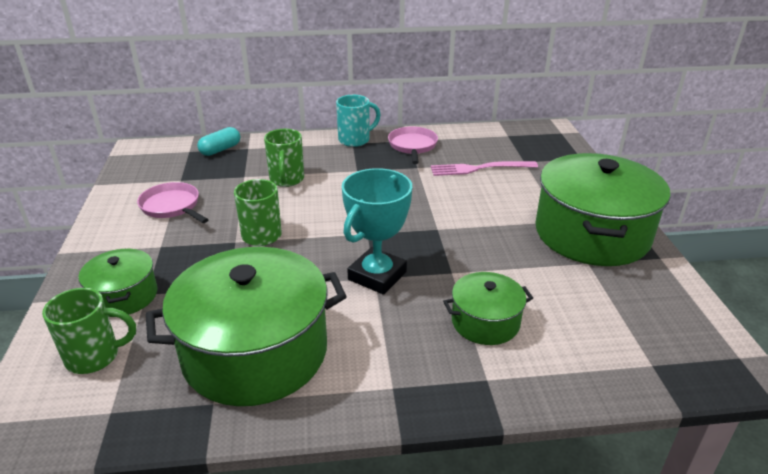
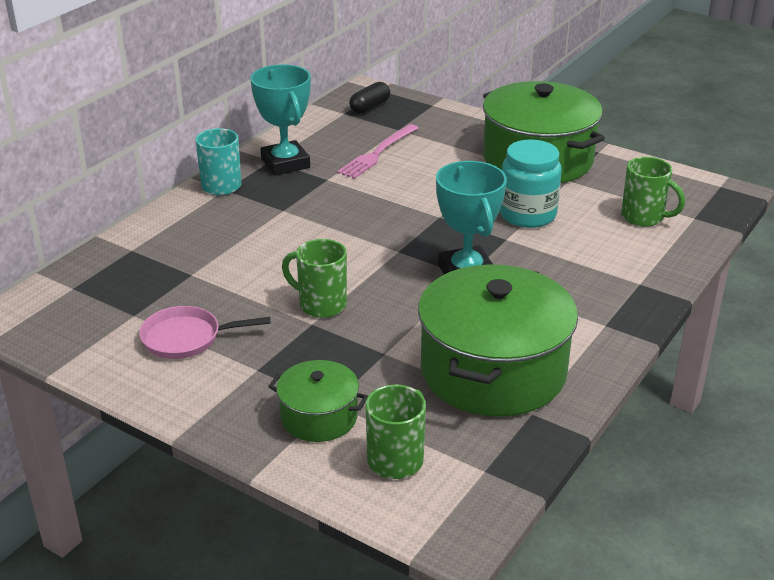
camera: 50 degrees left, 0 degrees up
(220, 150) = (105, 267): turquoise capsule -> none
(286, 180) = (240, 253): green mug -> green mug (644, 218)
(412, 146) = (285, 163): pink pan -> turquoise trophy
(485, 322) = (581, 254): green pot -> none
(502, 266) = (527, 215): none -> turquoise jar
(532, 140) = (370, 107): none -> black capsule

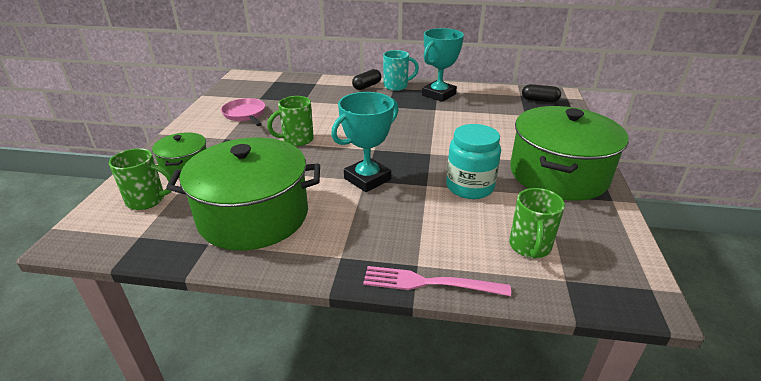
camera: 65 degrees right, 0 degrees up
(195, 208) = (367, 86): none -> black capsule
(320, 304) = (297, 140): green mug -> green mug turned 120 degrees counterclockwise
(377, 153) = (485, 116): pink fork -> pink fork (429, 283)

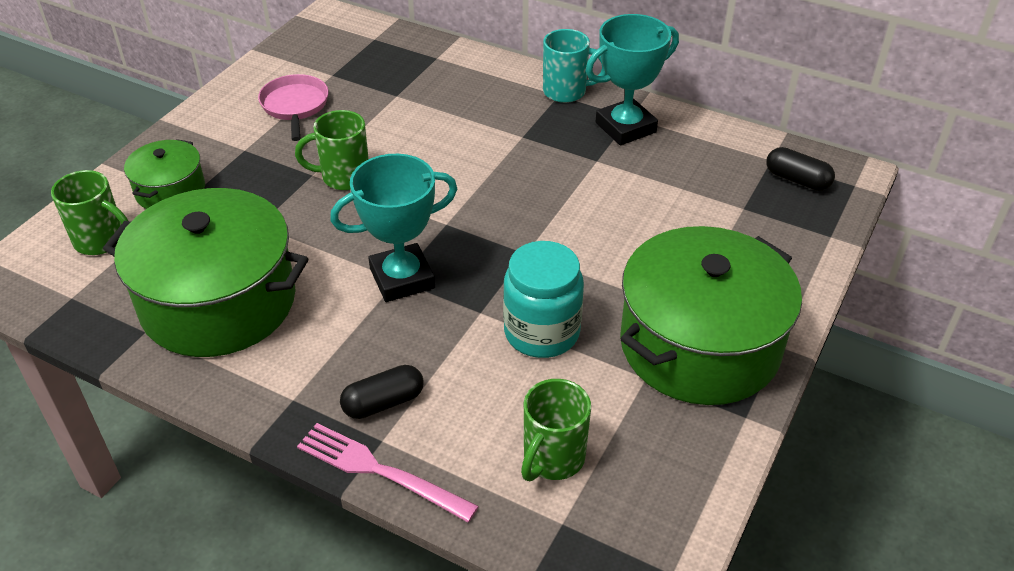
camera: 20 degrees right, 10 degrees up
(367, 86) = (516, 81): black capsule -> black capsule (383, 402)

